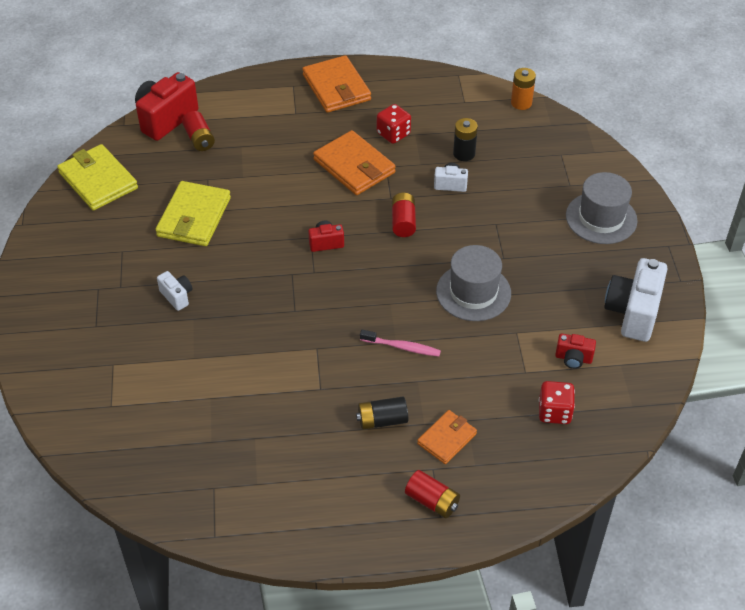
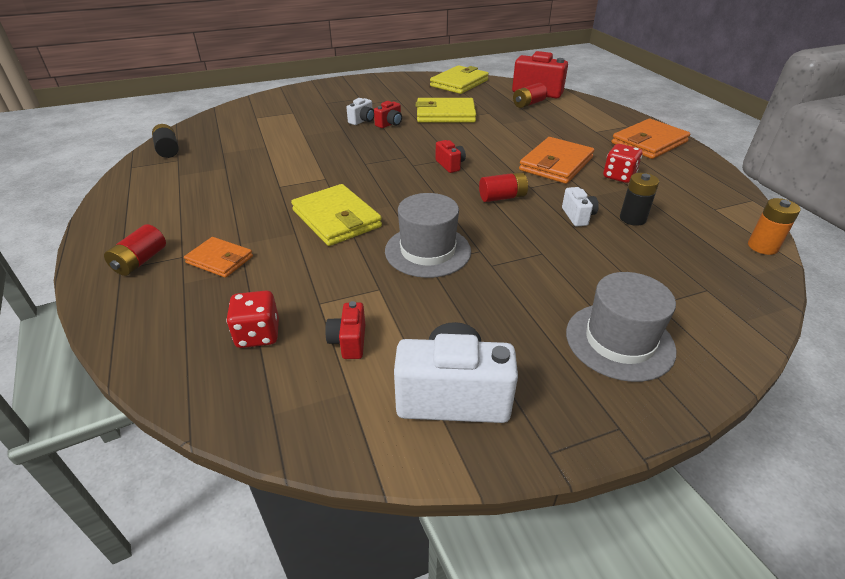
camera: 75 degrees right, 10 degrees down
(199, 272) = (390, 124): none -> red camera
(382, 420) = (243, 220): black battery -> black battery (168, 150)
(402, 347) = (336, 219): pink toothbrush -> yellow wallet

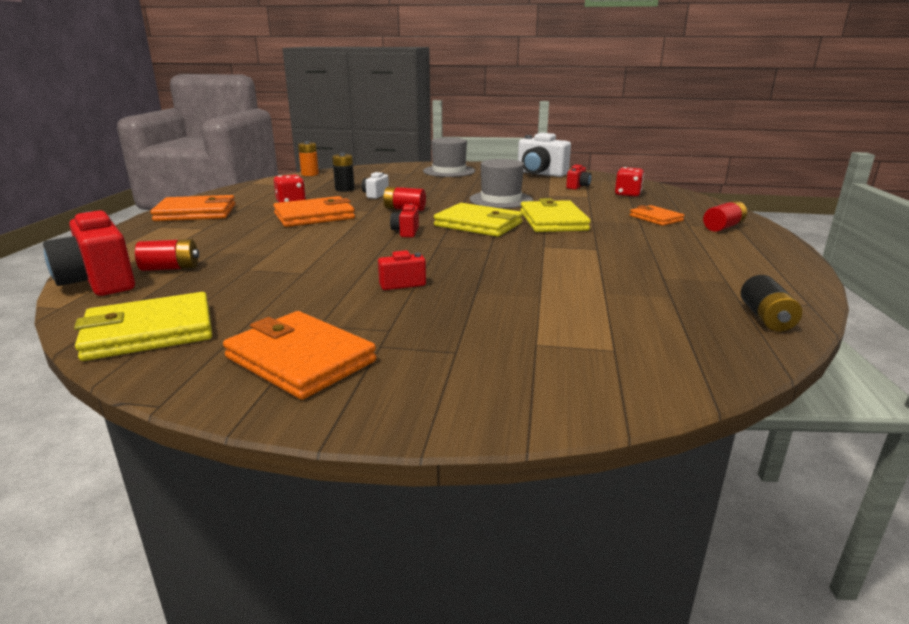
camera: 150 degrees left, 15 degrees down
(362, 121) = (433, 297): white camera -> none
(383, 88) = (300, 359): none -> orange wallet
(445, 114) = (304, 280): yellow wallet -> yellow wallet (478, 224)

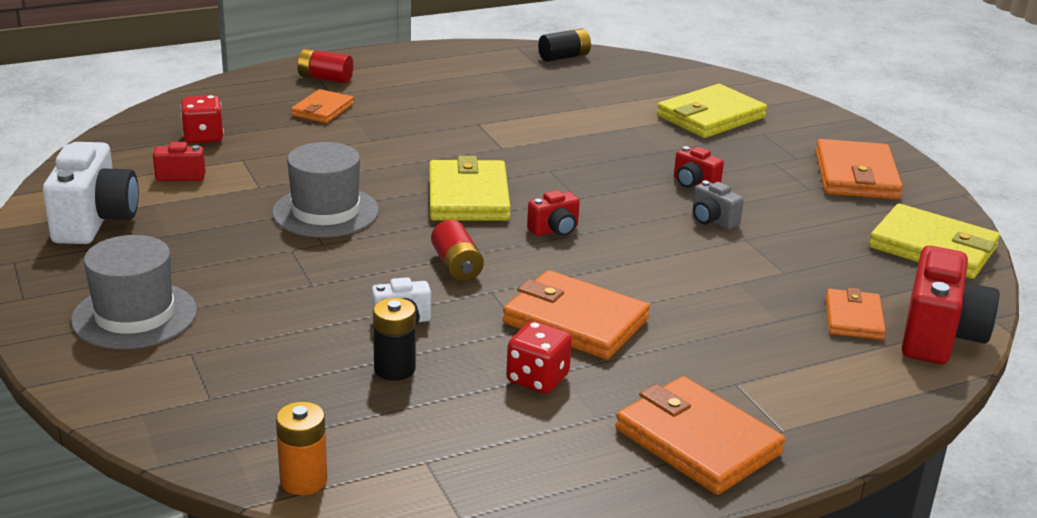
camera: 125 degrees left, 5 degrees up
(170, 268) = (853, 318): red battery -> orange wallet
(342, 271) = (712, 220): none -> grey camera
(553, 221) = (400, 159): yellow wallet -> yellow wallet (710, 117)

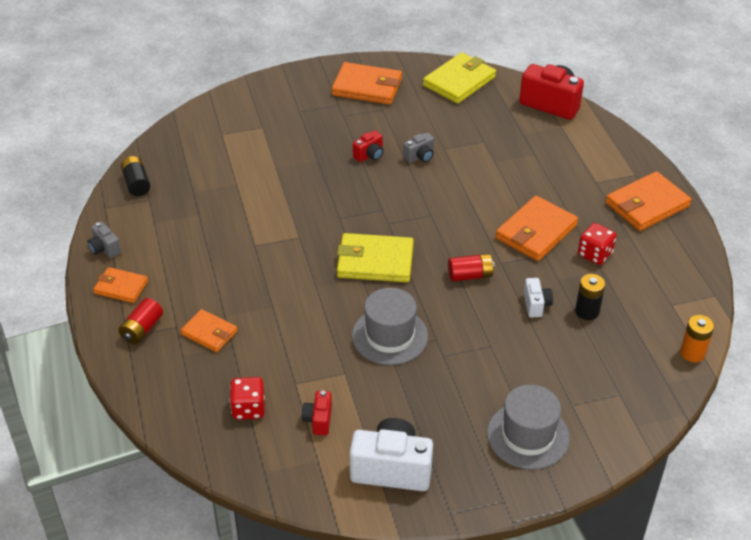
camera: 80 degrees left, 15 degrees up
(448, 52) = (105, 249): none -> grey camera
(555, 230) = (426, 226): red camera -> none
(710, 117) = (268, 129): yellow wallet -> none
(853, 318) = (533, 128): orange wallet -> orange wallet (121, 287)

